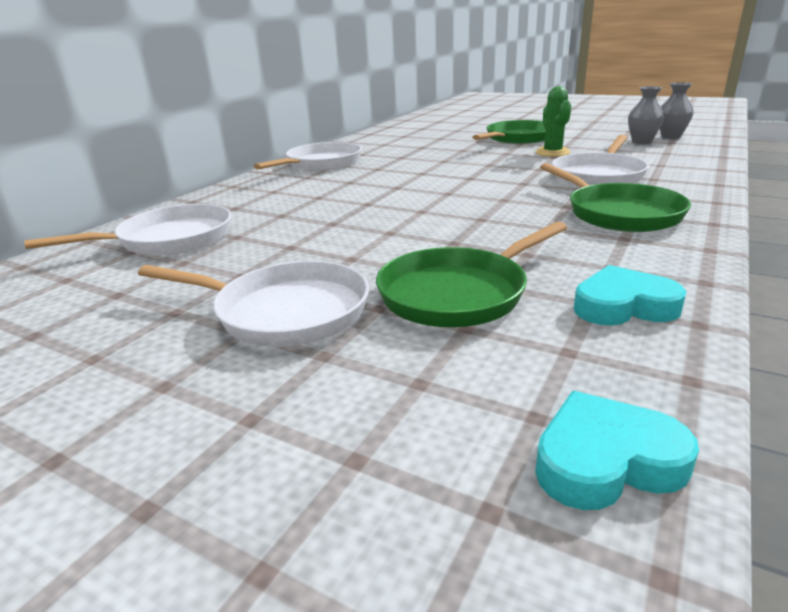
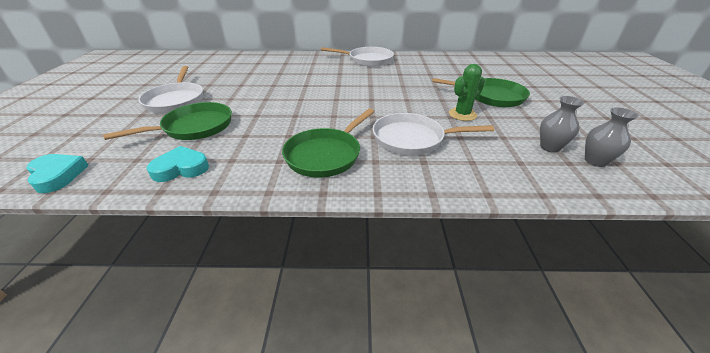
camera: 60 degrees right, 10 degrees up
(169, 240) = (243, 64): white pan -> none
(458, 293) = (194, 127): green pan -> green pan turned 120 degrees clockwise
(623, 306) = (181, 168): turquoise heart -> turquoise heart turned 75 degrees counterclockwise

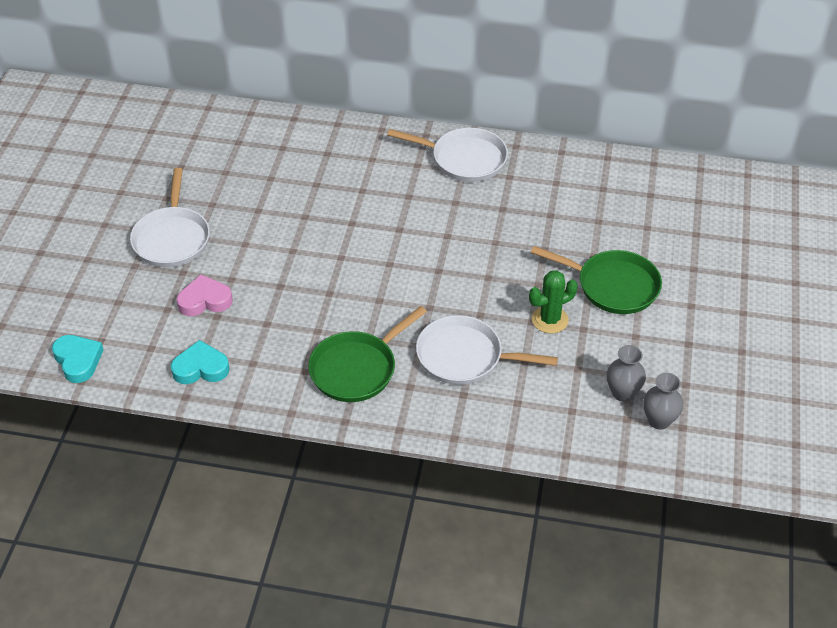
camera: 10 degrees right, 10 degrees up
(194, 127) = (205, 300): green pan -> pink heart

